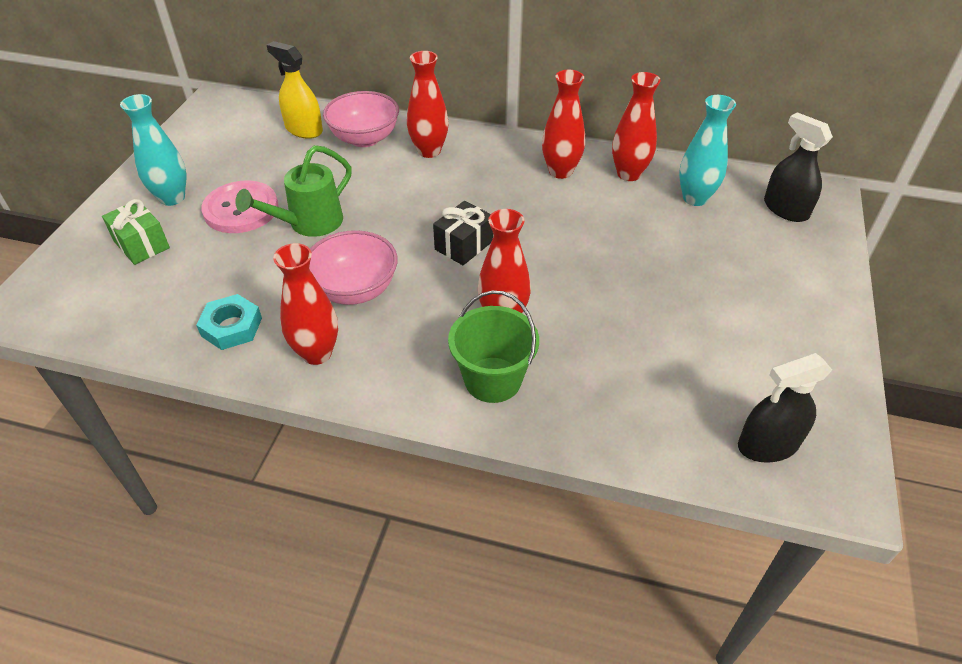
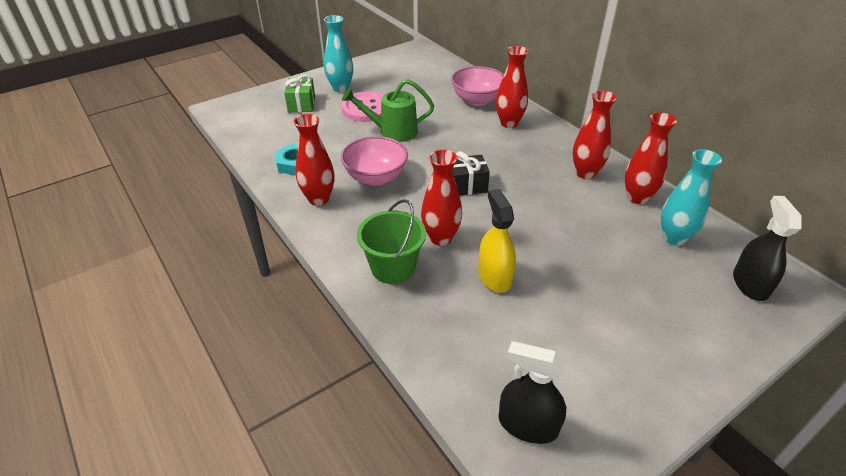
camera: 40 degrees right, 5 degrees down
(304, 129) = (448, 81): yellow spray bottle -> yellow spray bottle (494, 276)

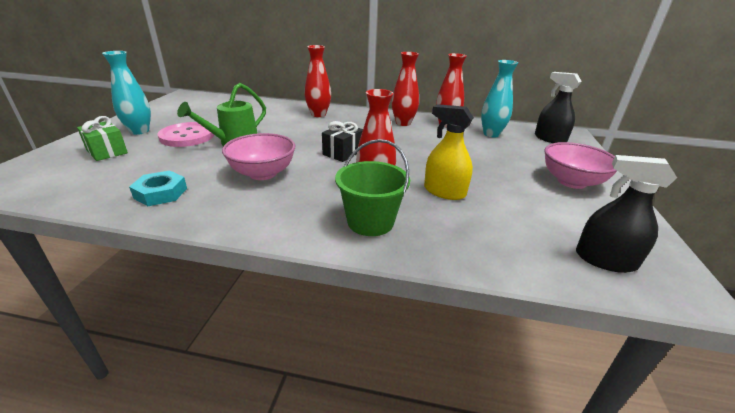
camera: 45 degrees left, 10 degrees down
(319, 199) = (227, 207): red vase -> none
(477, 100) = (277, 109): pink bowl -> pink bowl (571, 182)
(527, 425) = (605, 260): black spray bottle -> black spray bottle turned 45 degrees clockwise

